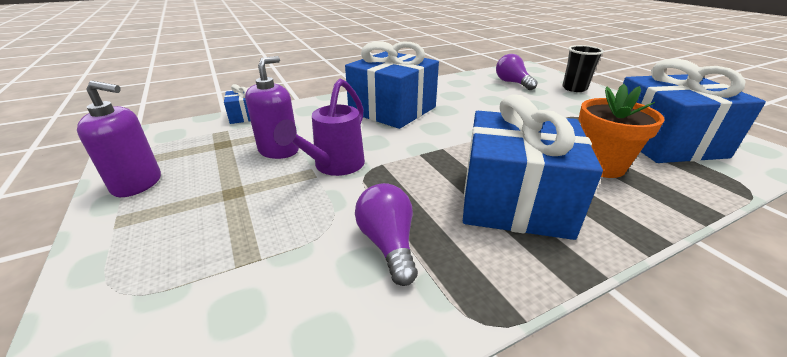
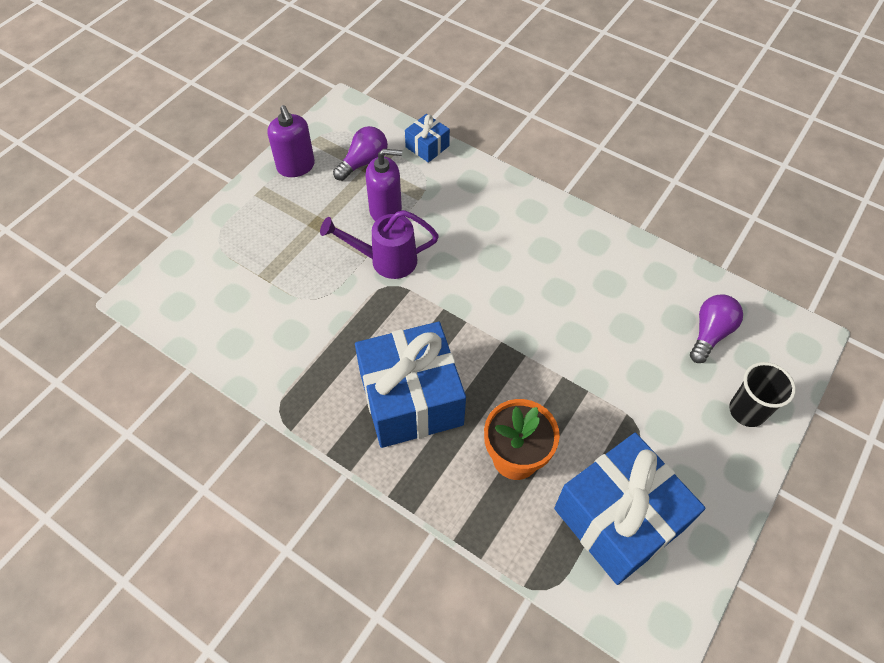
camera: 60 degrees right, 25 degrees up
(388, 244) = (316, 338): purple light bulb -> purple light bulb (364, 162)
(392, 110) = (523, 247): blue gift -> none

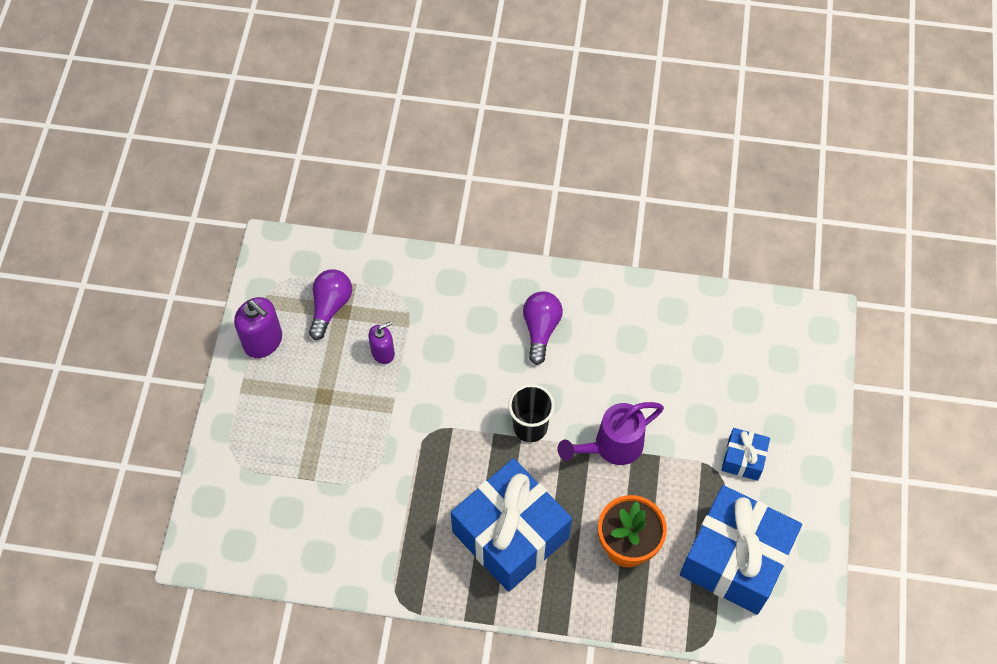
camera: 25 degrees left, 5 degrees up
(385, 260) = (412, 407): purple watering can -> purple watering can (611, 447)
(386, 210) = (383, 352): purple soap dispenser -> purple soap dispenser, size x0.64
(427, 146) = (385, 261): blue gift -> blue gift (743, 459)
(710, 333) = (740, 351): purple light bulb -> purple light bulb (541, 329)
(747, 411) = (799, 413): black cup -> black cup (530, 427)

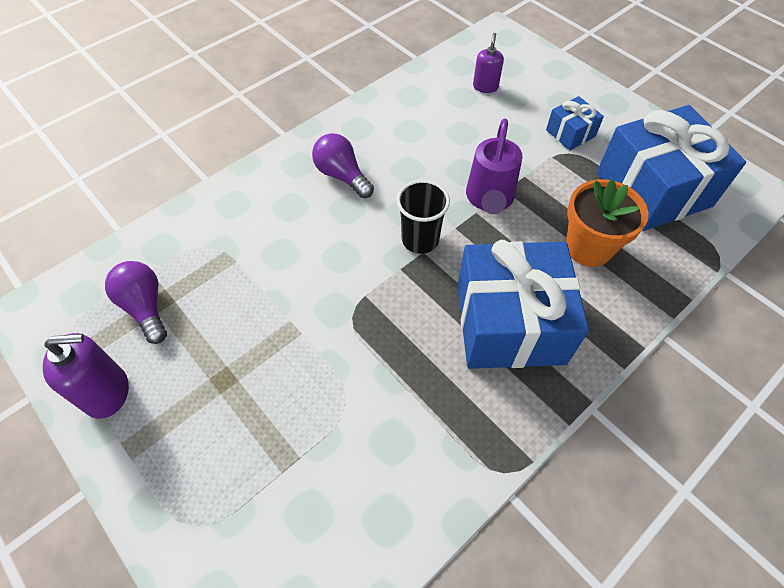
camera: 50 degrees left, 5 degrees down
(383, 352) = (237, 297): purple soap dispenser -> purple soap dispenser (485, 87)

